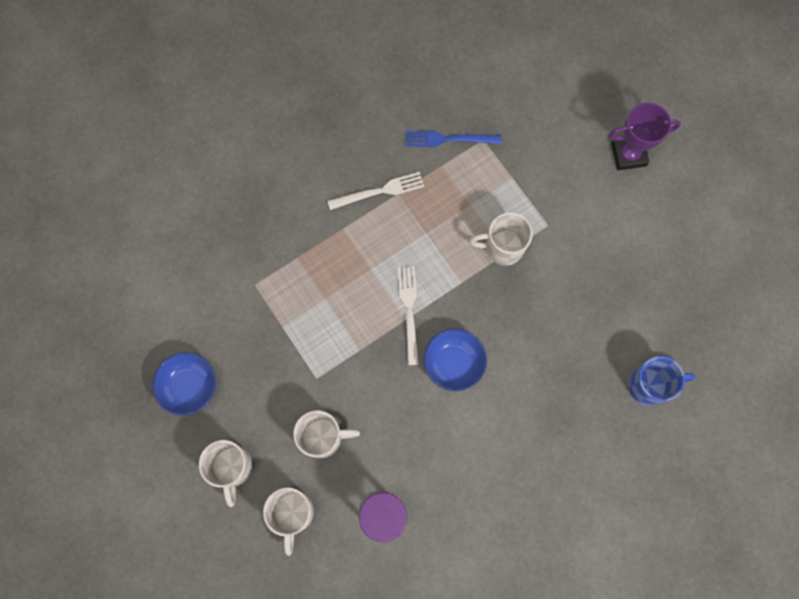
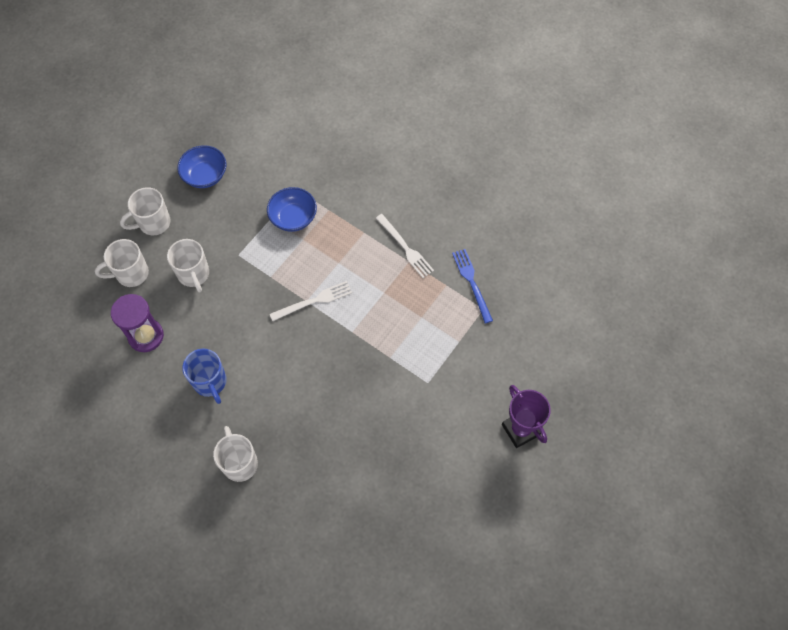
camera: 70 degrees right, 10 degrees down
(453, 363) = (282, 347): blue bowl -> blue bowl (293, 217)
(502, 247) = (393, 353): white mug -> white mug (239, 463)
(649, 385) = (315, 507): blue mug -> blue mug (210, 382)

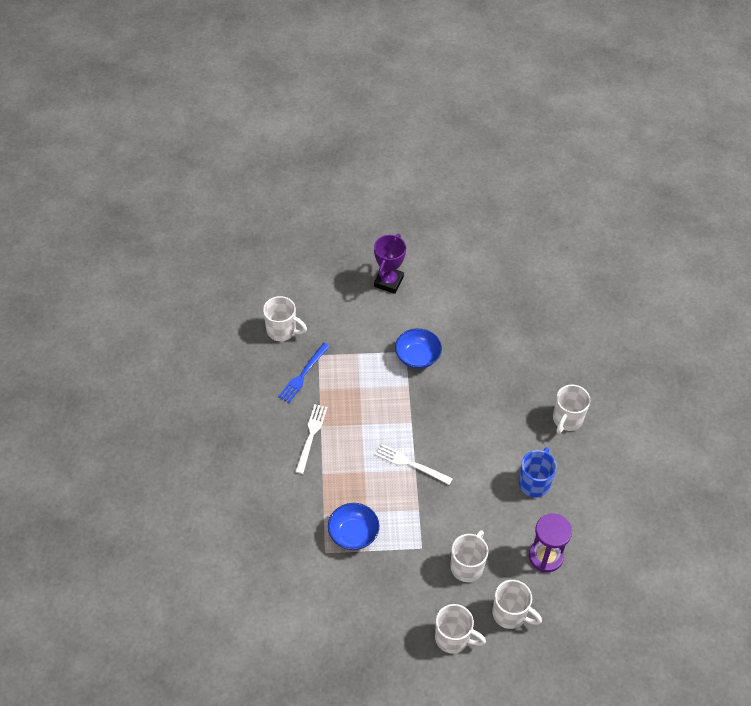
camera: 130 degrees left, 10 degrees down
(205, 175) = (374, 636): blue bowl -> blue bowl (417, 357)
(533, 298) = (282, 330): none -> white mug

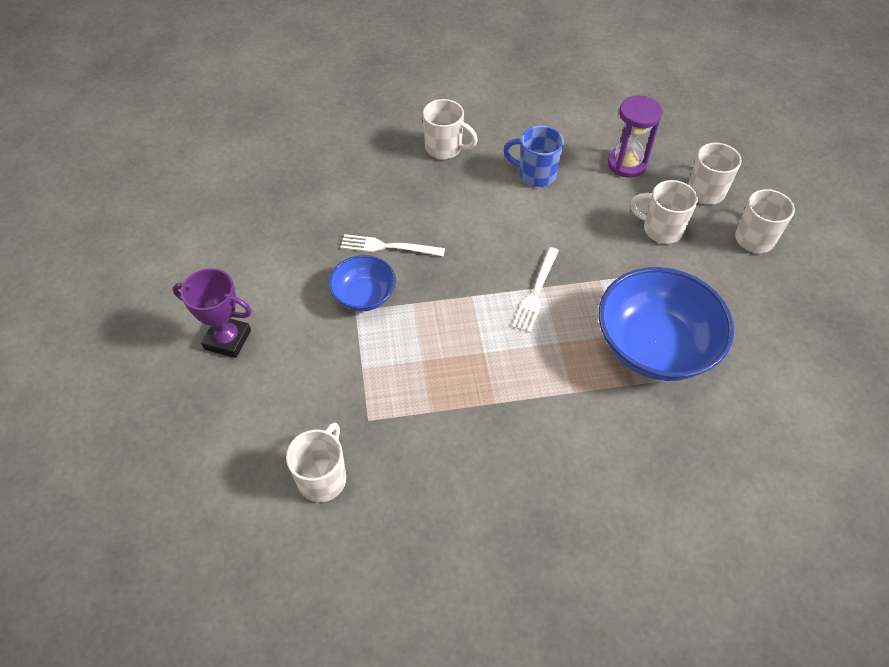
camera: 95 degrees left, 0 degrees up
(303, 374) = (406, 437): blue fork -> none
(311, 436) = (514, 413): white fork -> white fork (388, 247)
(353, 534) = (654, 346): blue bowl -> blue bowl, size x1.86

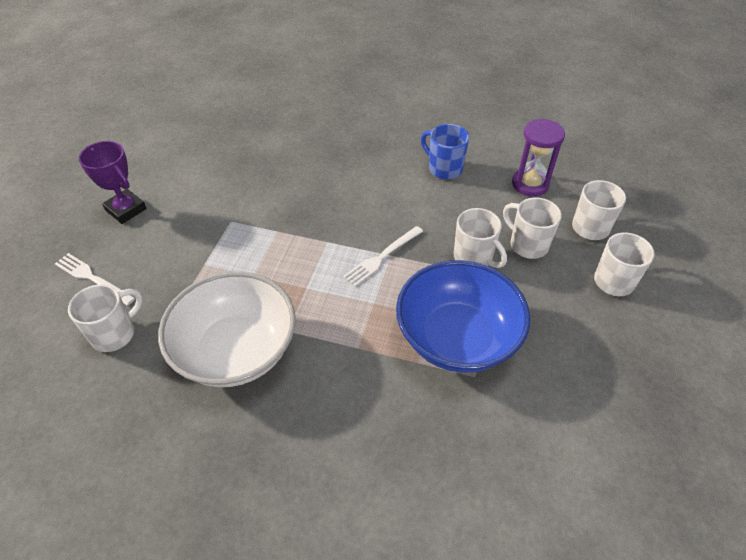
camera: 25 degrees right, 5 degrees down
(364, 295) = (244, 213): blue bowl -> none
(388, 247) = (288, 184): white fork -> white fork (93, 278)
(445, 148) = (383, 129): white mug -> white mug (474, 258)
(460, 443) = (236, 350): none -> white bowl

